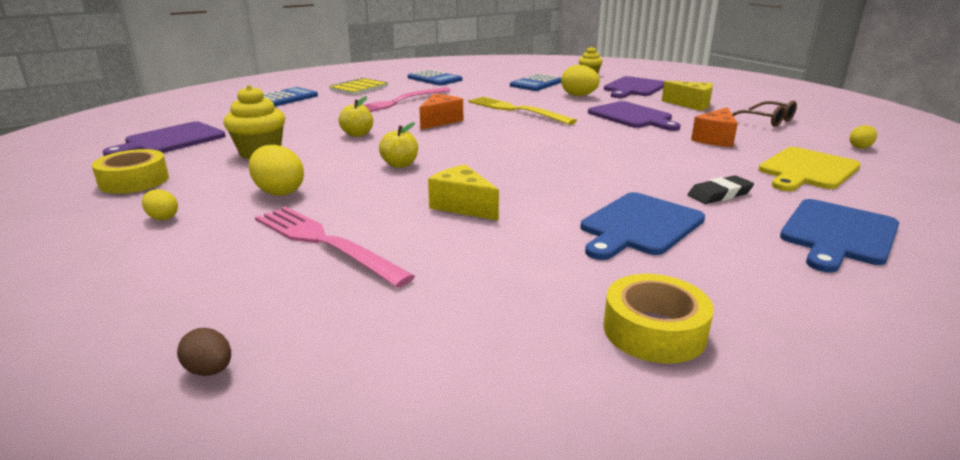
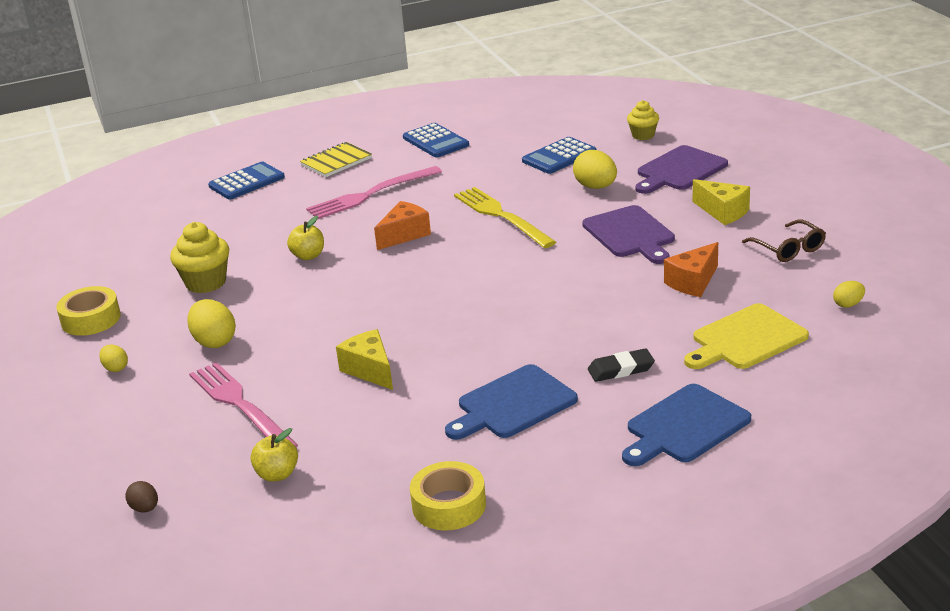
camera: 15 degrees right, 5 degrees up
(171, 140) = (123, 258): purple cutting board -> none
(400, 165) = (335, 308): yellow apple -> yellow apple (277, 474)

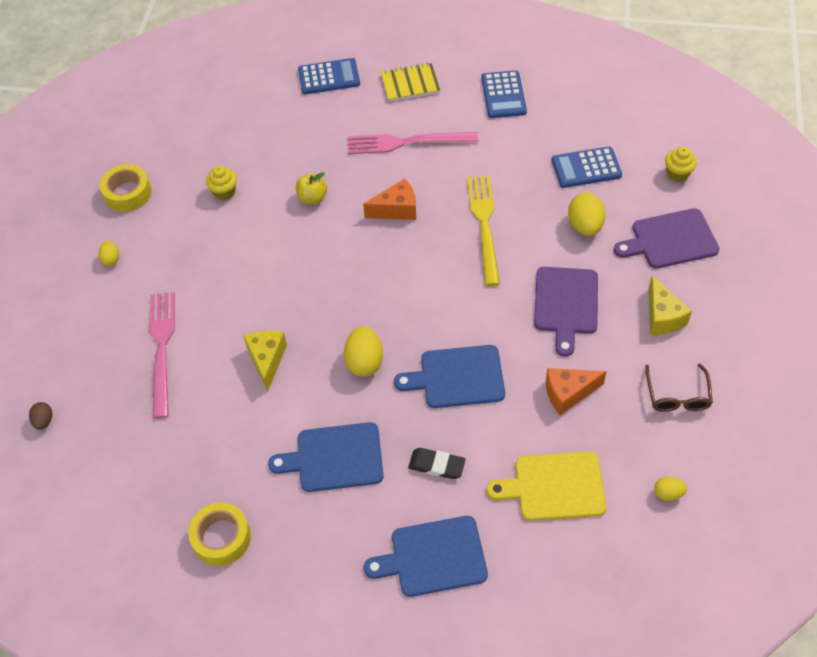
camera: 30 degrees right, 25 degrees up
(206, 283) = (224, 192): yellow cupcake -> yellow cupcake, size x0.64
(214, 341) = (189, 266): yellow egg -> yellow egg (364, 362)
(277, 474) = (139, 437): yellow apple -> none
(578, 310) = (457, 377): none -> blue cutting board

